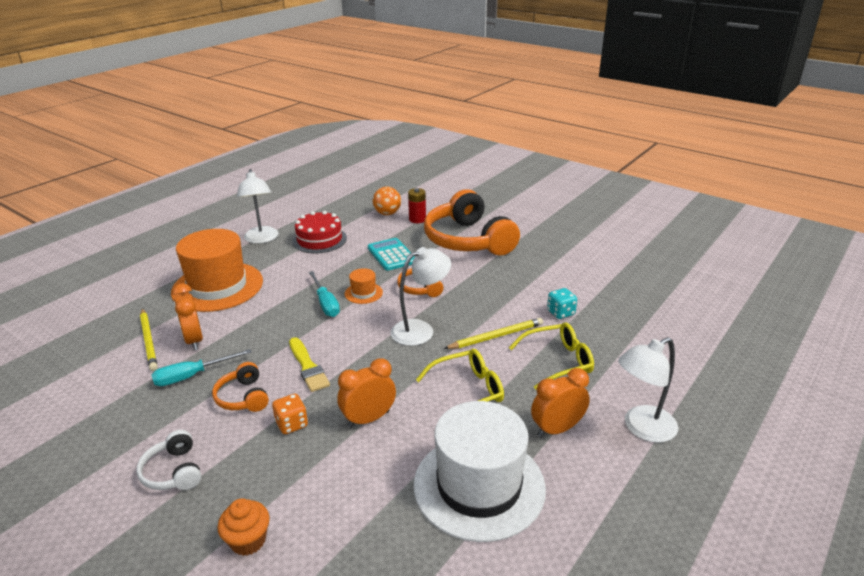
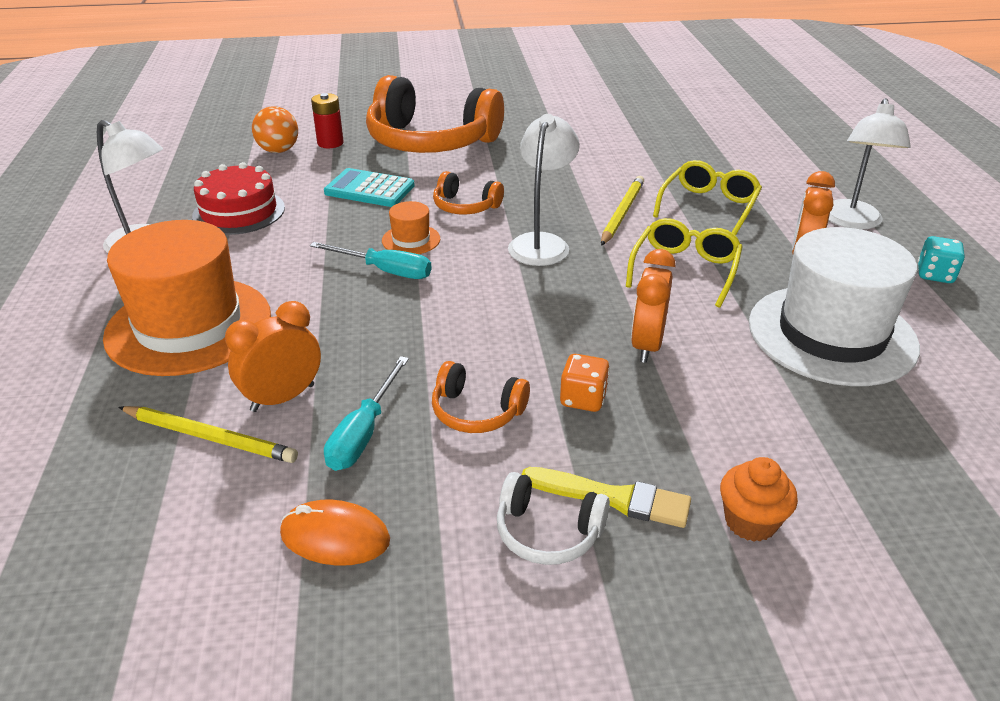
camera: 45 degrees left, 5 degrees up
(115, 412) = (335, 537): none -> orange mouse
(194, 340) = (282, 398): orange clock -> orange clock turned 120 degrees clockwise
(308, 367) = (491, 339): yellow brush -> yellow brush (613, 498)
(560, 313) = (639, 167): turquoise dice -> turquoise dice (935, 275)

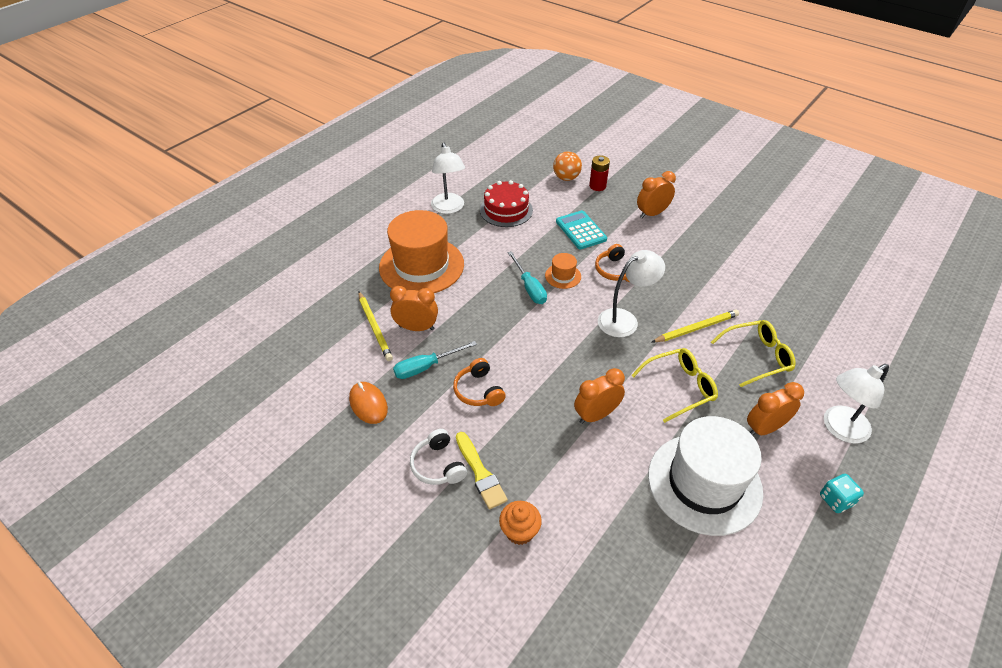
camera: 45 degrees right, 10 degrees up
(430, 141) = (652, 213): orange headphones -> orange clock
(583, 399) = (529, 419): orange dice -> none

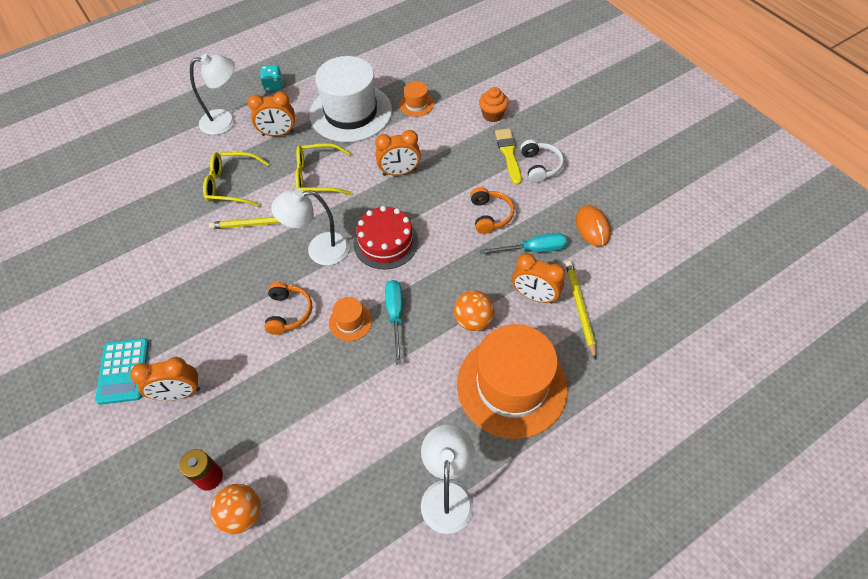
camera: 160 degrees left, 10 degrees up
(464, 298) = (473, 320): none -> orange ball
(506, 210) = (366, 463): red cake -> red cake (386, 242)
(580, 230) = (288, 389): turquoise calculator -> turquoise calculator (124, 371)
(629, 521) = (416, 104): none -> orange hat

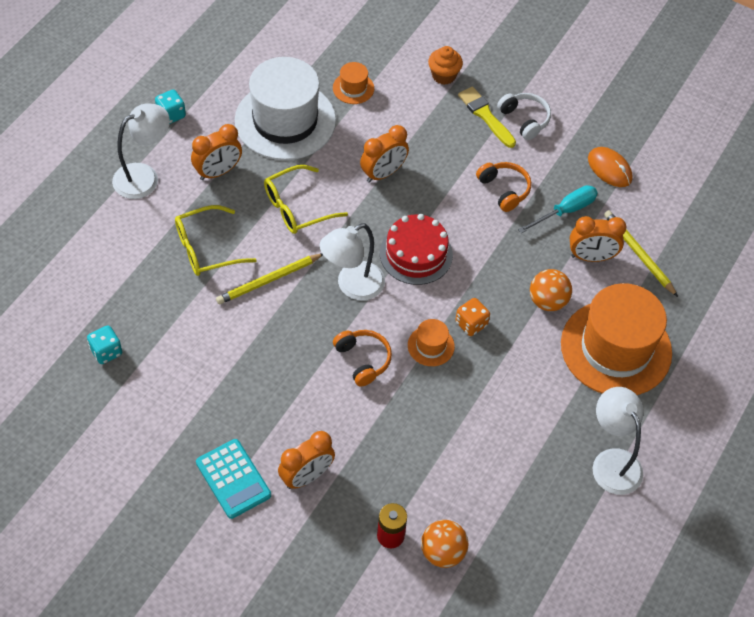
camera: 30 degrees left, 0 degrees up
(109, 235) = (106, 352): none -> turquoise dice
(395, 316) = (471, 324): turquoise screwdriver -> orange dice

